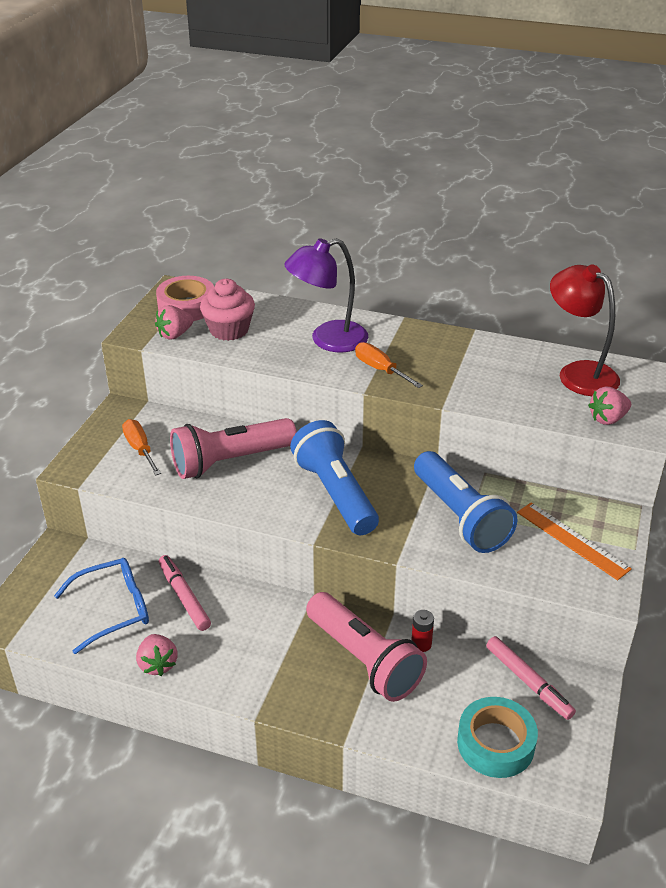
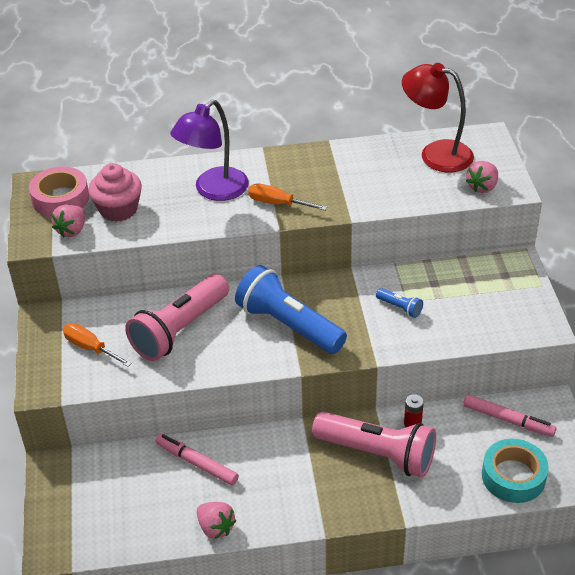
camera: 25 degrees left, 5 degrees up
(113, 609) = (143, 498): blue glasses -> none
(460, 516) = (400, 308): blue flashlight -> blue flashlight, size x0.42
(572, 540) = (494, 295): orange ruler -> none

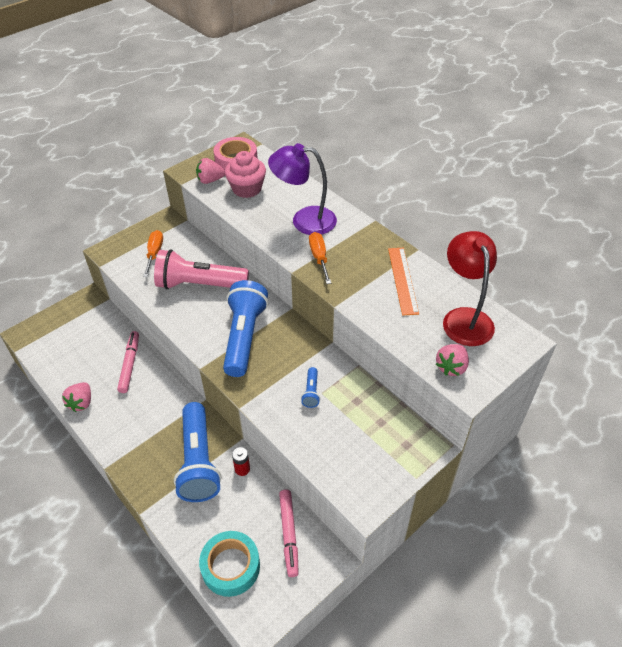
camera: 55 degrees right, 5 degrees up
(358, 166) = (403, 280): none -> orange ruler
(377, 454) = (198, 461): pink flashlight -> blue flashlight
(482, 187) = (451, 367): pink strawberry -> pink strawberry turned 60 degrees counterclockwise

